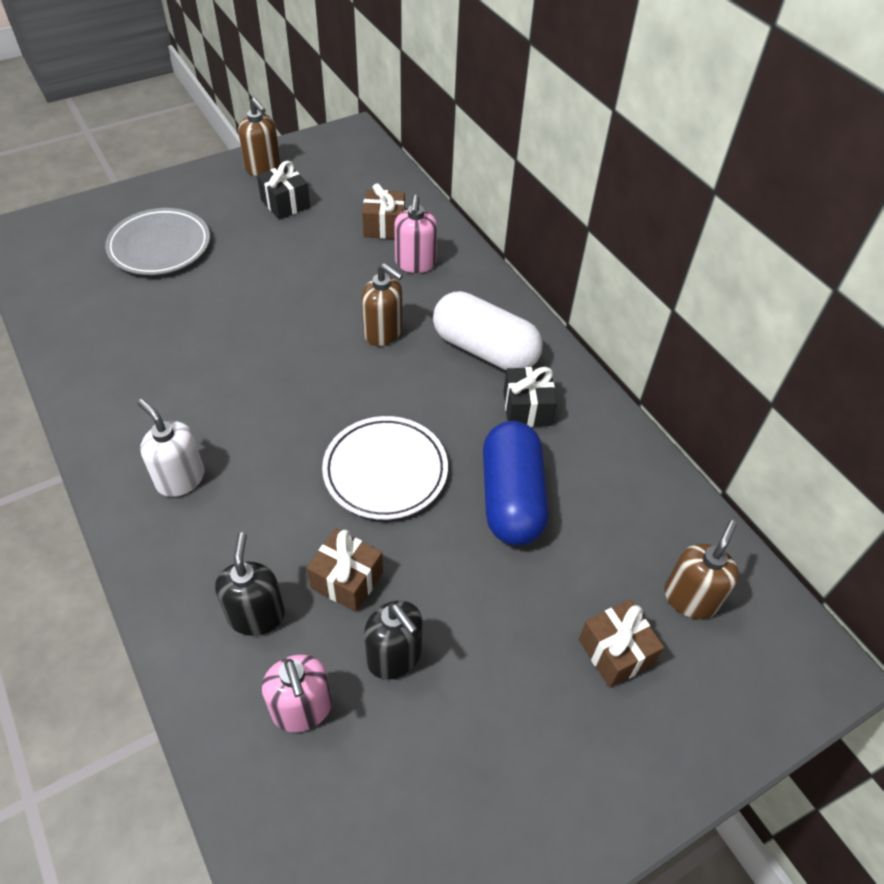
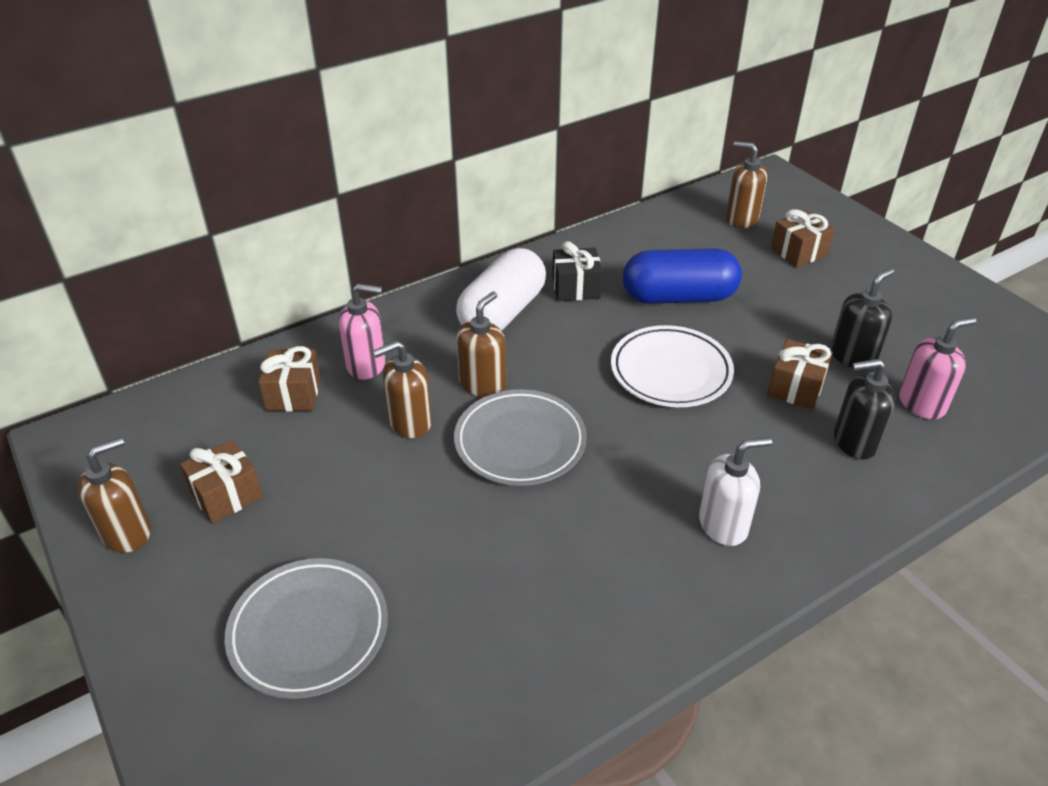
camera: 90 degrees left, 10 degrees down
(180, 479) = (723, 525): white soap dispenser -> white soap dispenser turned 150 degrees counterclockwise
(285, 204) = (227, 495): black gift -> brown gift
(307, 353) = (520, 442): none -> grey plate
(342, 289) = (410, 422): none -> brown soap dispenser

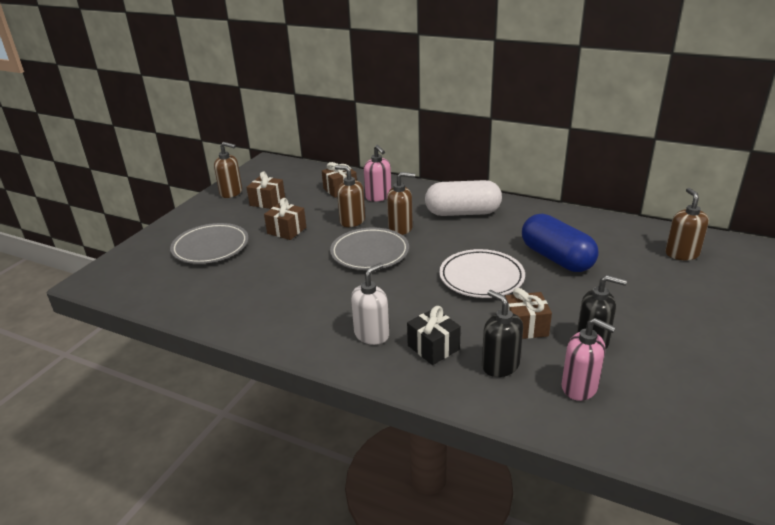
camera: 60 degrees right, 10 degrees down
(576, 288) = (515, 224): black gift -> black gift (433, 347)
(723, 525) = (372, 334): white soap dispenser -> white soap dispenser turned 90 degrees counterclockwise
(798, 252) = (681, 287): brown gift -> brown gift (286, 230)

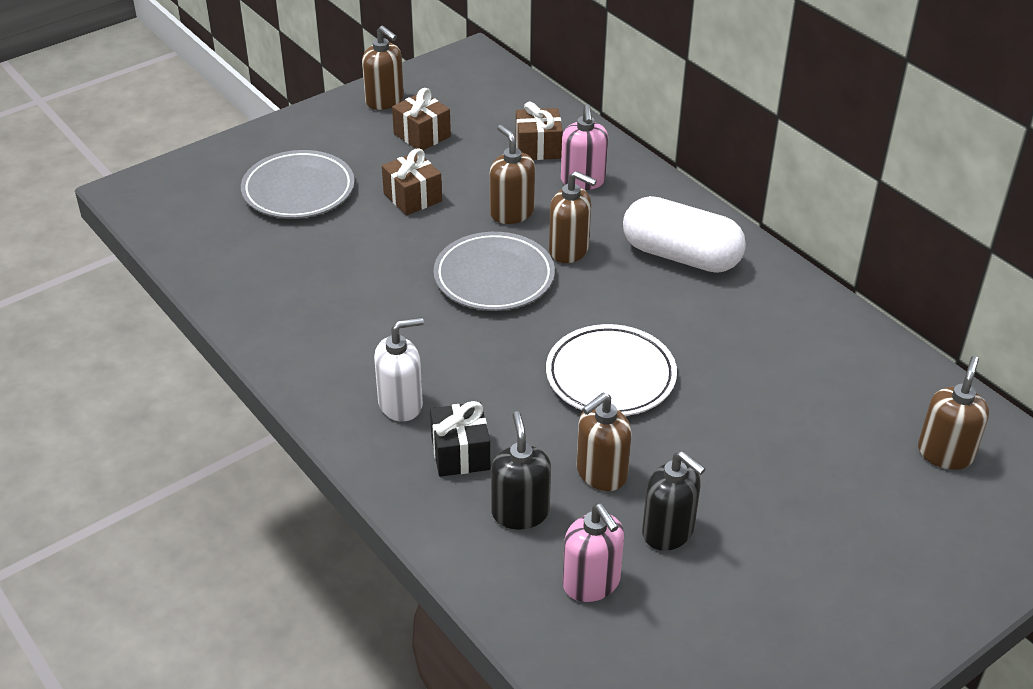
camera: 25 degrees right, 10 degrees up
(525, 327) = (601, 473): brown gift -> brown soap dispenser
(556, 258) = (746, 386): blue capsule -> none

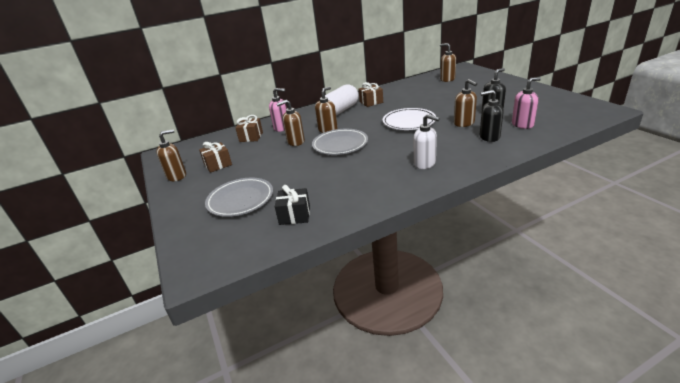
camera: 75 degrees left, 10 degrees down
(401, 404) = (425, 163): white soap dispenser -> white soap dispenser turned 135 degrees clockwise
(412, 197) = (269, 165): brown gift -> brown gift (371, 102)
(460, 453) = (456, 149): black gift -> black gift (295, 215)

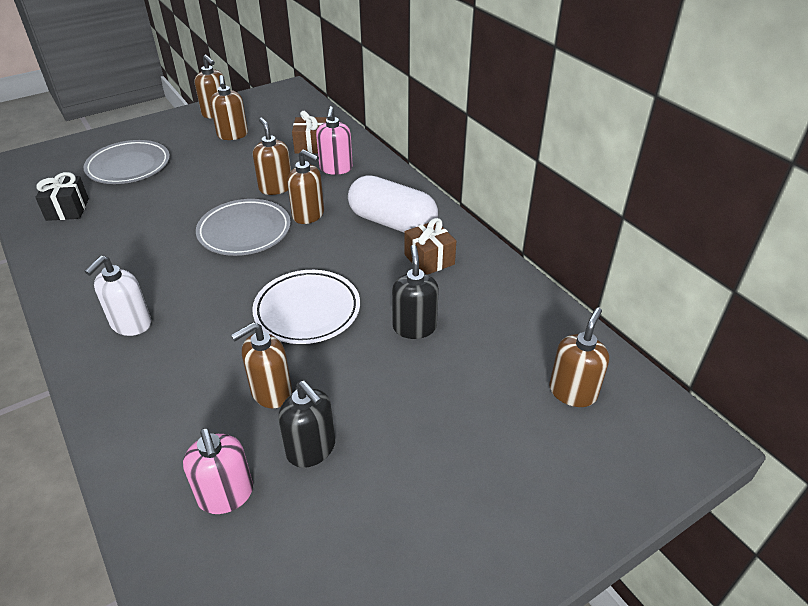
camera: 80 degrees right, 10 degrees up
(218, 164) = (232, 135): brown gift -> brown soap dispenser
(489, 137) = (189, 423): black soap dispenser -> black soap dispenser (414, 327)

